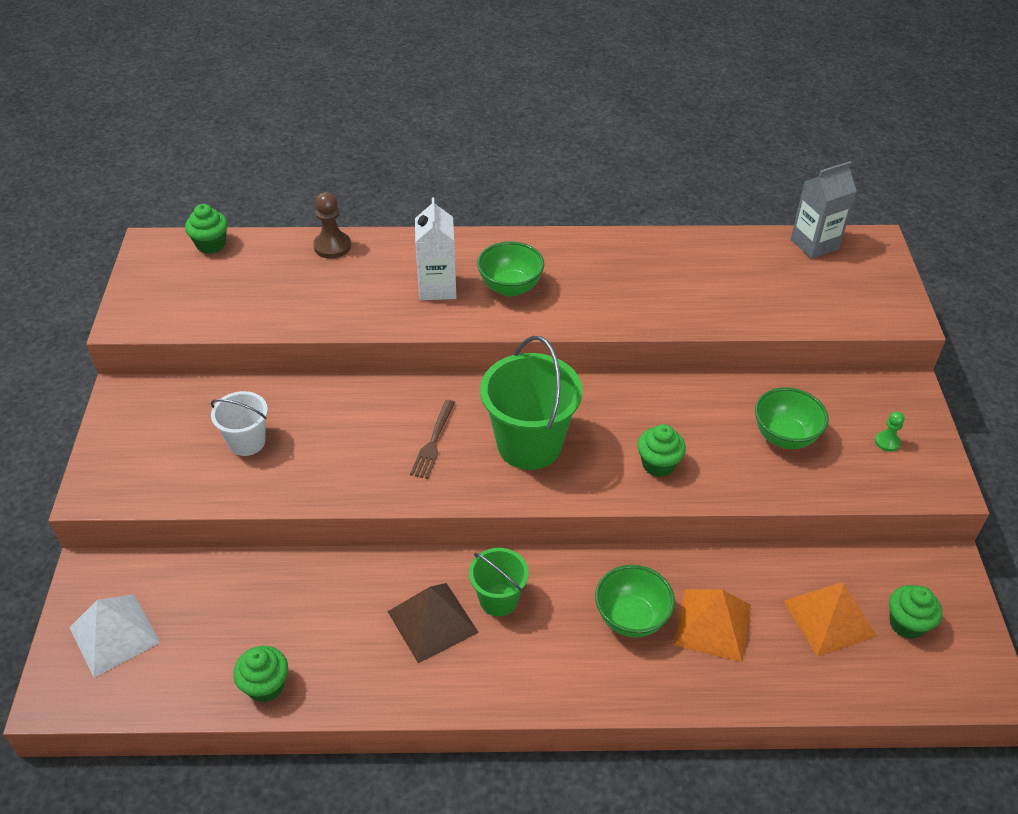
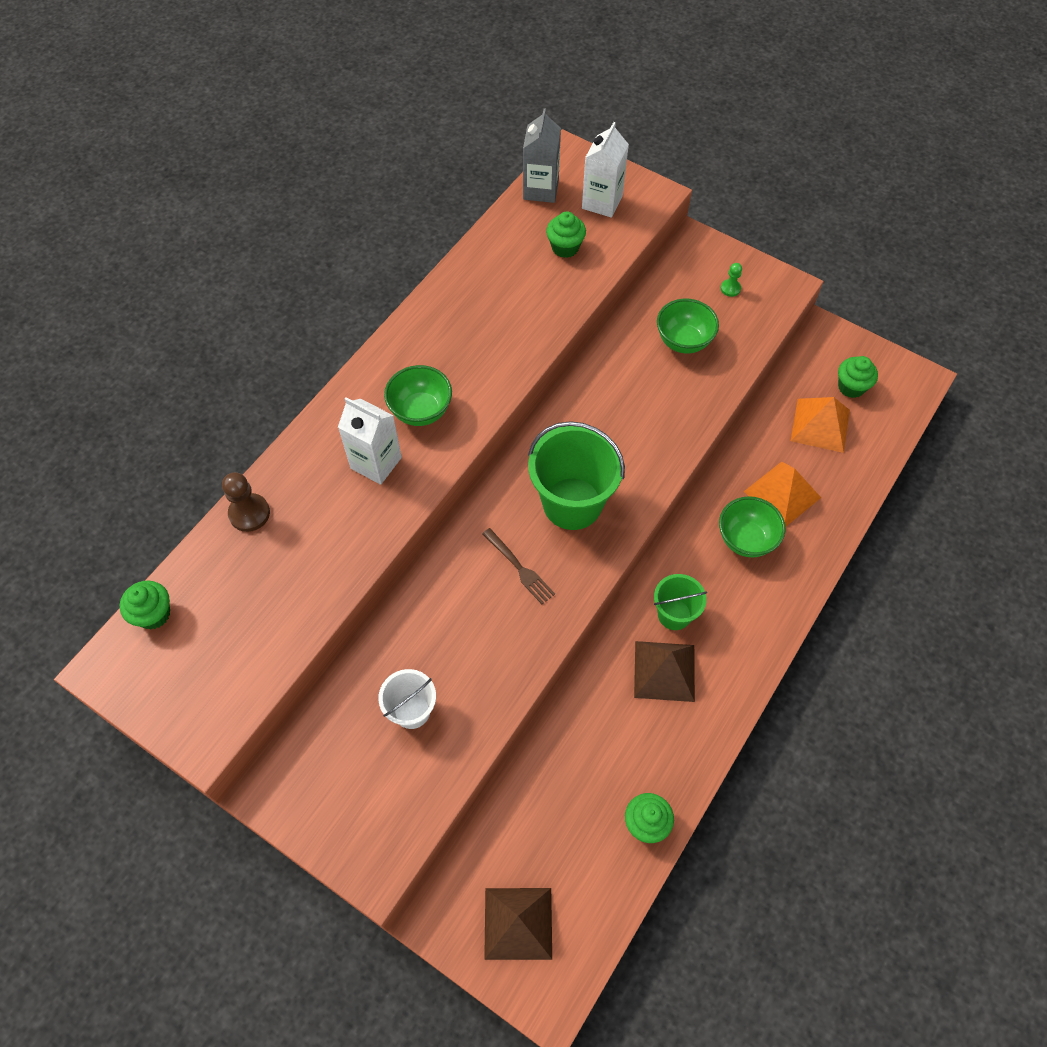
camera: 55 degrees left, 15 degrees up
(114, 635) = (518, 923): white pyramid -> brown pyramid
(658, 464) = (652, 433): green cupcake -> green cupcake (565, 247)
(850, 287) = (602, 202): none -> white carton

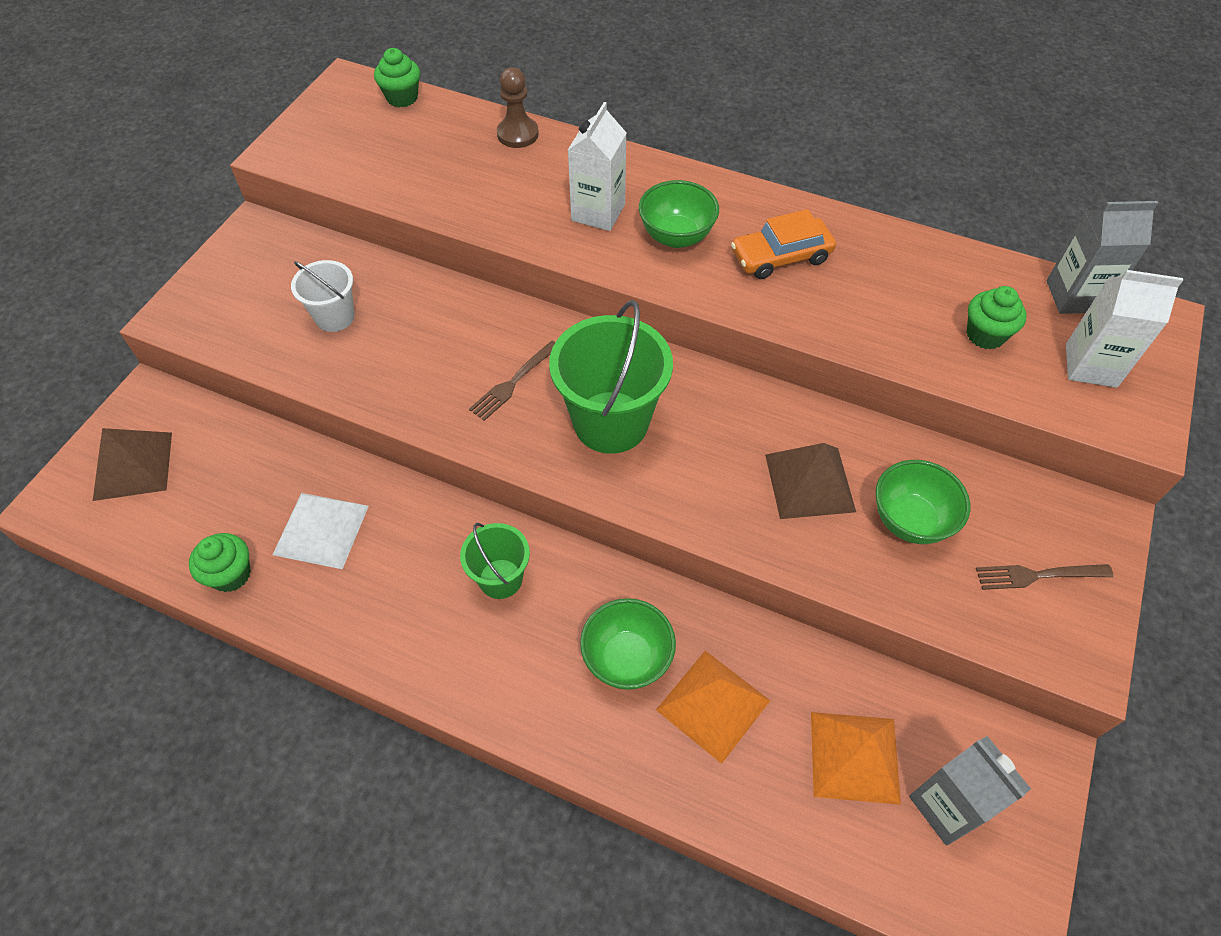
camera: 80 degrees right, 5 degrees down
(461, 346) = (781, 256): none -> orange car
(612, 748) = (321, 530): none -> white pyramid
(664, 671) = (422, 575): brown pyramid -> brown pyramid (809, 482)
(730, 288) = (1038, 575): green pawn -> brown fork
(851, 387) = (947, 806): green cupcake -> grey carton

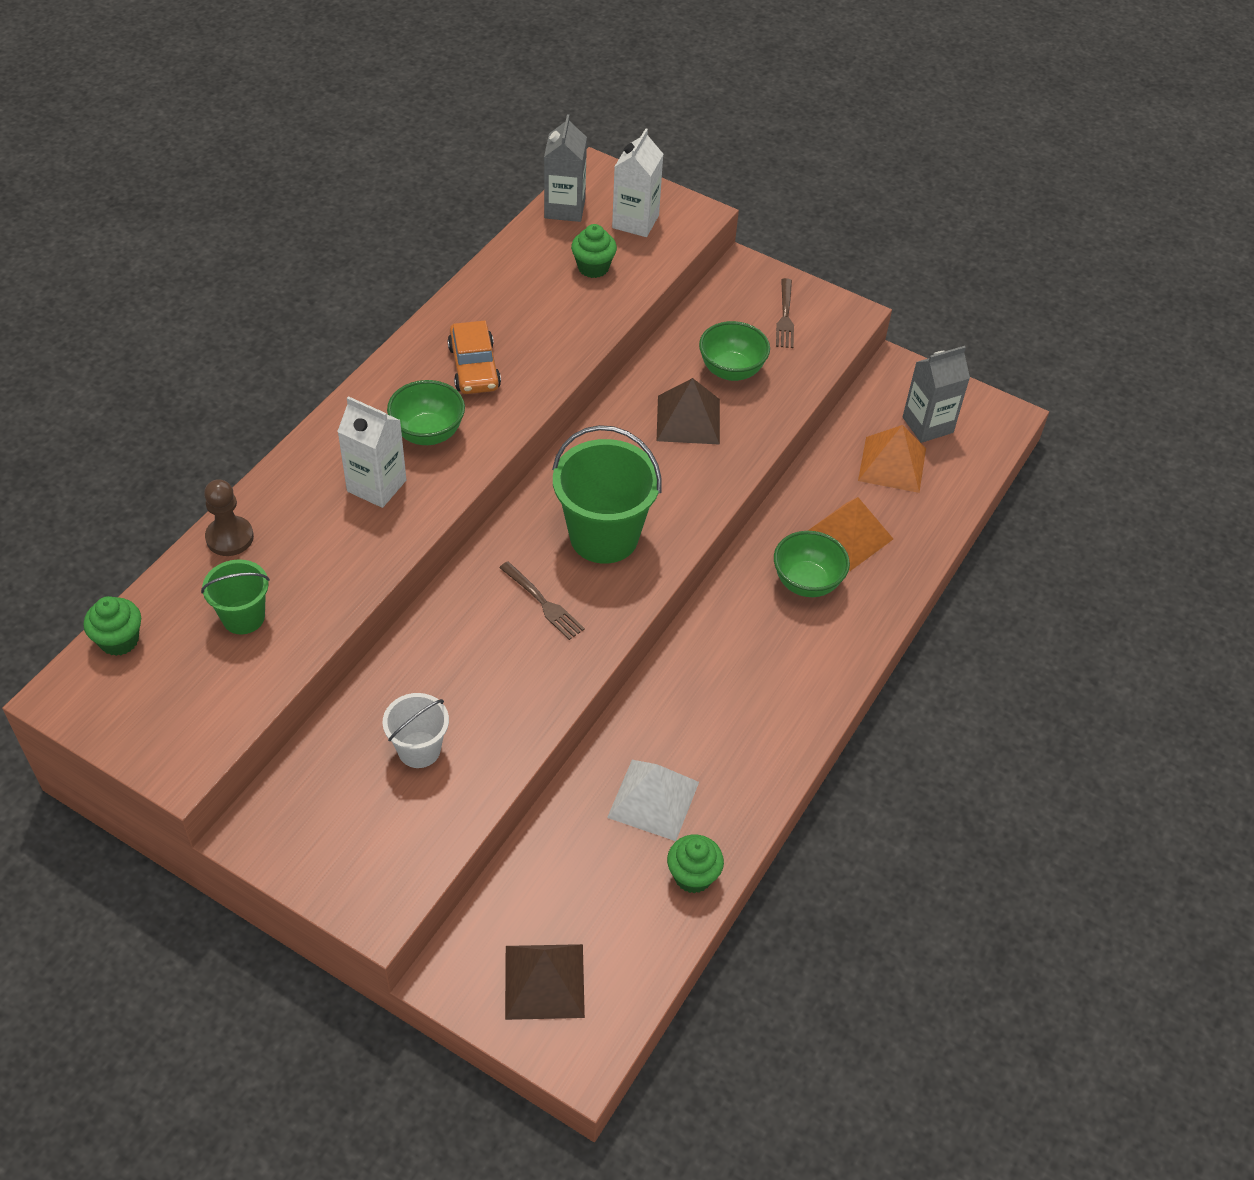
camera: 85 degrees left, 5 degrees down
(500, 578) = (724, 660): green bucket -> green bucket (243, 617)

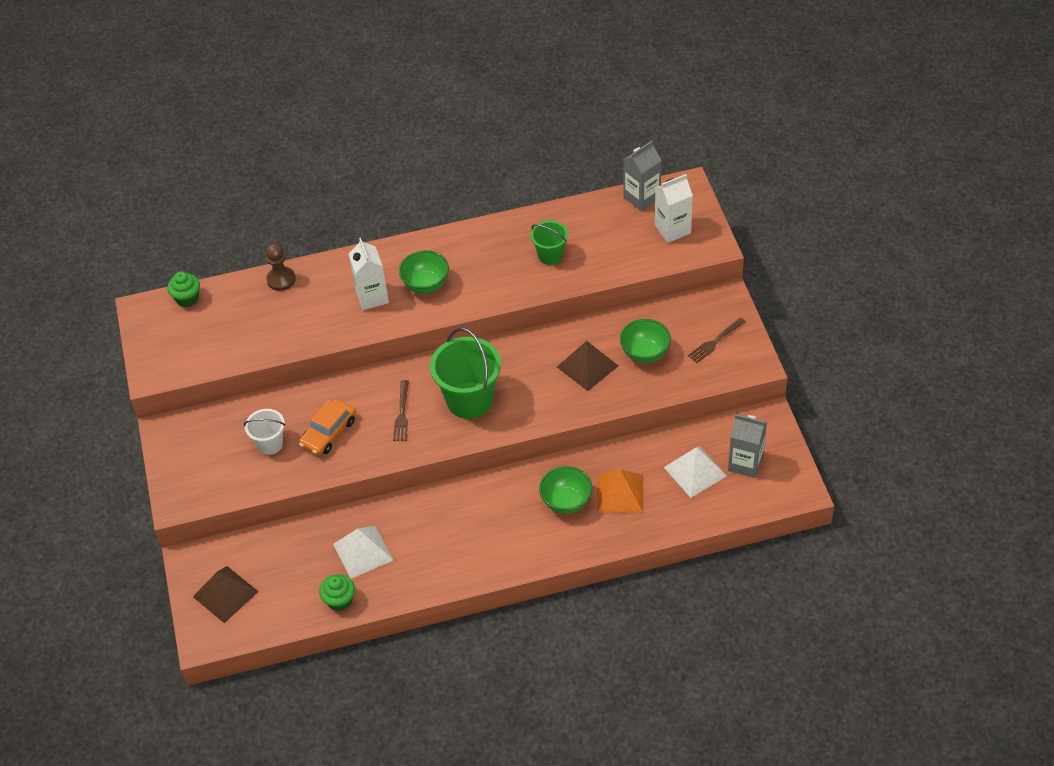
camera: 50 degrees right, 0 degrees up
(243, 617) = (247, 323): green bucket -> green bucket (550, 255)
(474, 367) = (488, 263): orange car -> orange car (328, 432)
(593, 267) = (616, 243): green cupcake -> none
(892, 464) = (695, 471): orange pyramid -> white pyramid

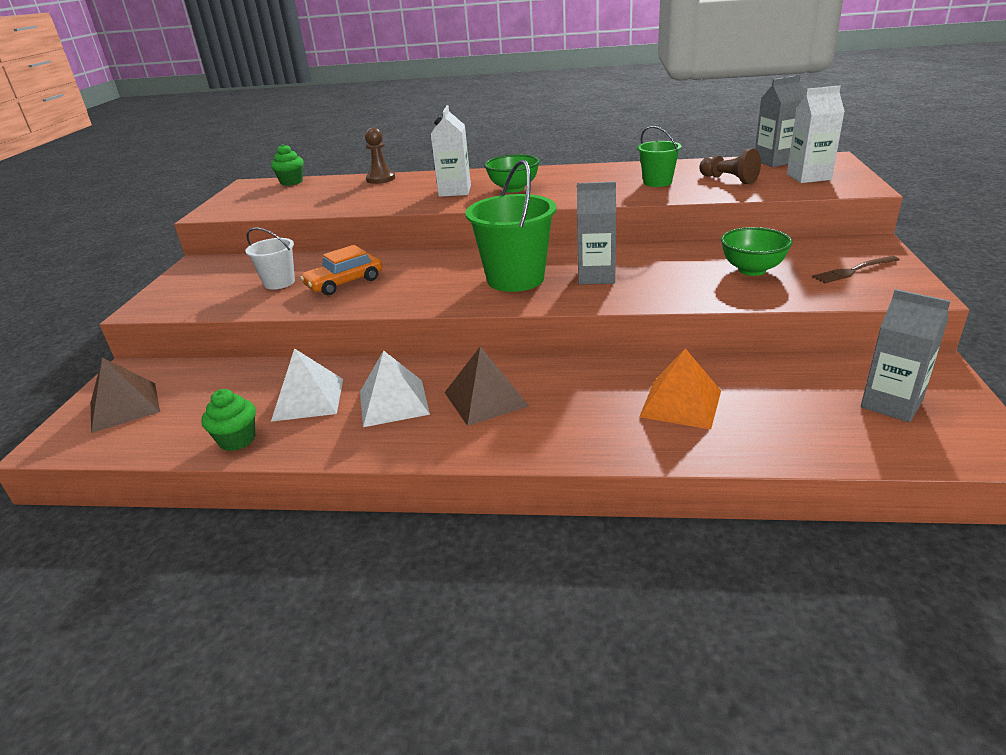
camera: 20 degrees right, 20 degrees down
(402, 413) = (433, 279): brown fork -> none
(531, 384) = (596, 276): none -> grey carton
(566, 502) = (598, 399): green bowl -> none
(587, 366) = (672, 271): brown pyramid -> brown pyramid (485, 399)
(609, 242) = (729, 179): none -> brown pawn
(695, 471) = (805, 400): white pyramid -> white pyramid (393, 402)

